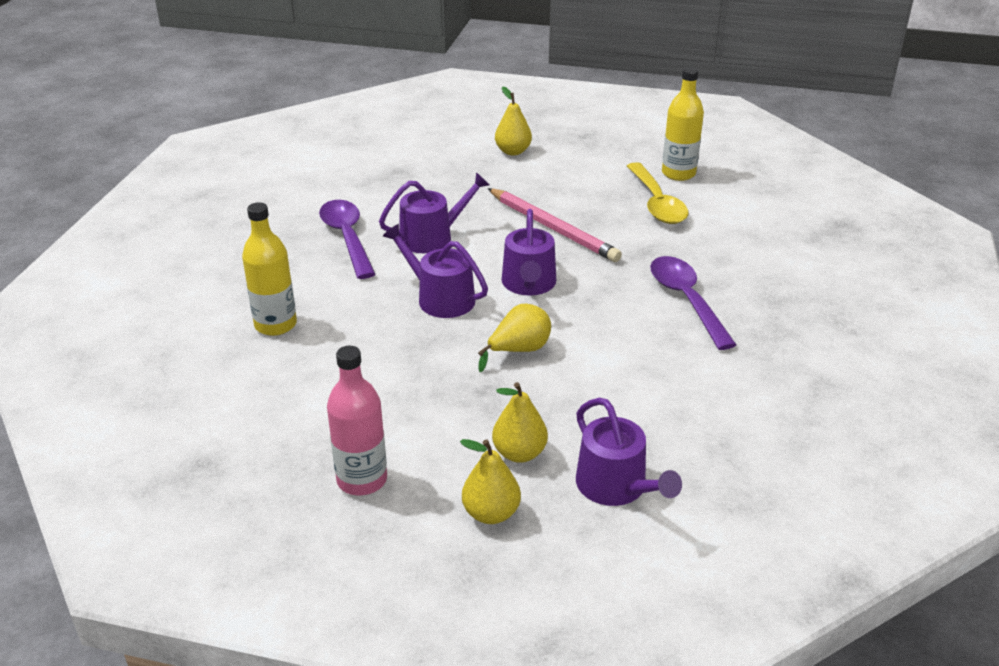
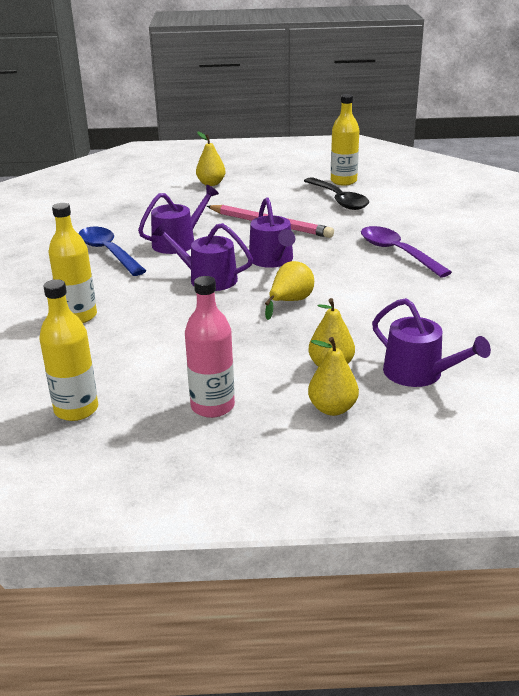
camera: 15 degrees left, 5 degrees down
(219, 452) = (76, 409): none -> yellow bottle
(347, 238) = (108, 252): purple spoon -> blue spoon
(657, 203) = (339, 200): yellow spoon -> black spoon

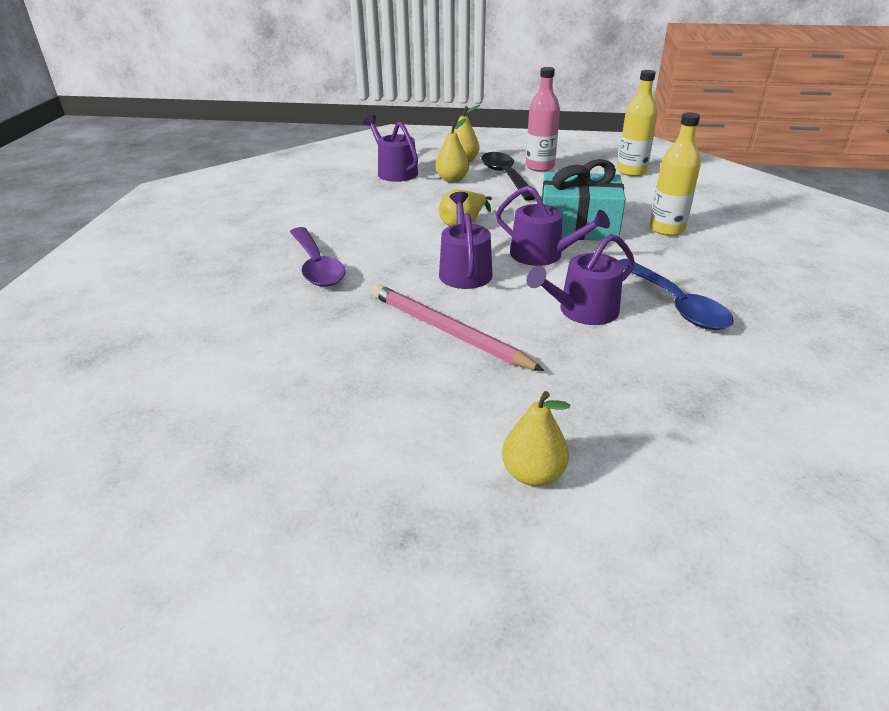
camera: 170 degrees left, 5 degrees up
(170, 311) = (578, 226): none -> turquoise gift
(339, 200) = (311, 377): black spoon -> black spoon (505, 176)
(343, 181) = (259, 439): yellow bottle -> none

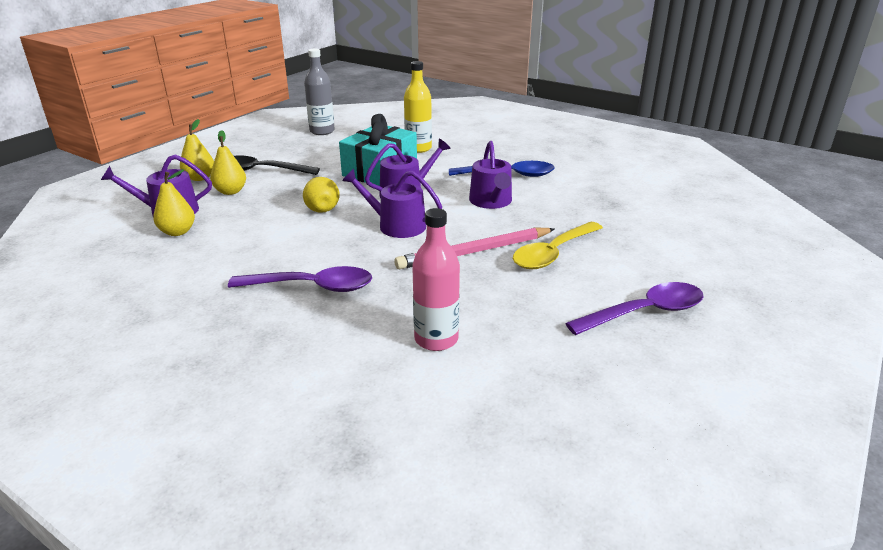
camera: 65 degrees left, 5 degrees down
(394, 498) = (645, 312): none -> purple spoon
(490, 387) = (553, 253): none -> yellow spoon
(533, 474) = (642, 262): yellow pear -> yellow pear (177, 232)
(540, 167) = (263, 155): pink bottle -> pink bottle (436, 339)
(631, 171) = (322, 131): yellow bottle -> grey bottle

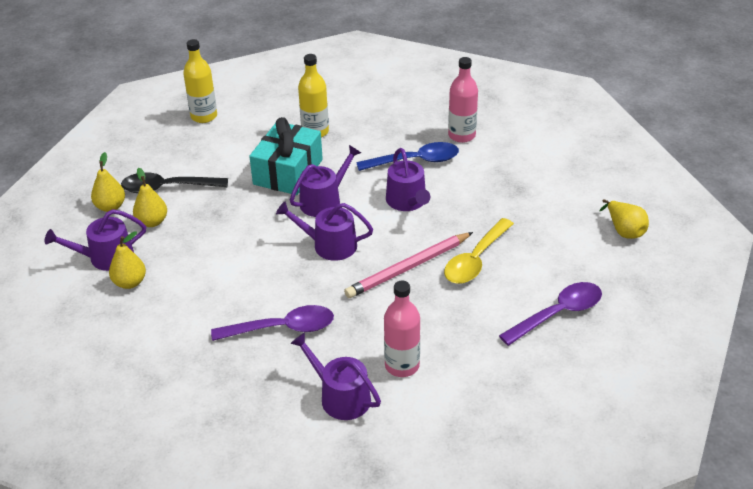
camera: 10 degrees left, 10 degrees up
(321, 207) = (251, 232): yellow pear -> yellow pear (624, 230)
(322, 131) = (204, 116): grey bottle -> yellow bottle
(347, 361) = (340, 397): none -> purple watering can
(560, 162) = (461, 135): none -> pink bottle

